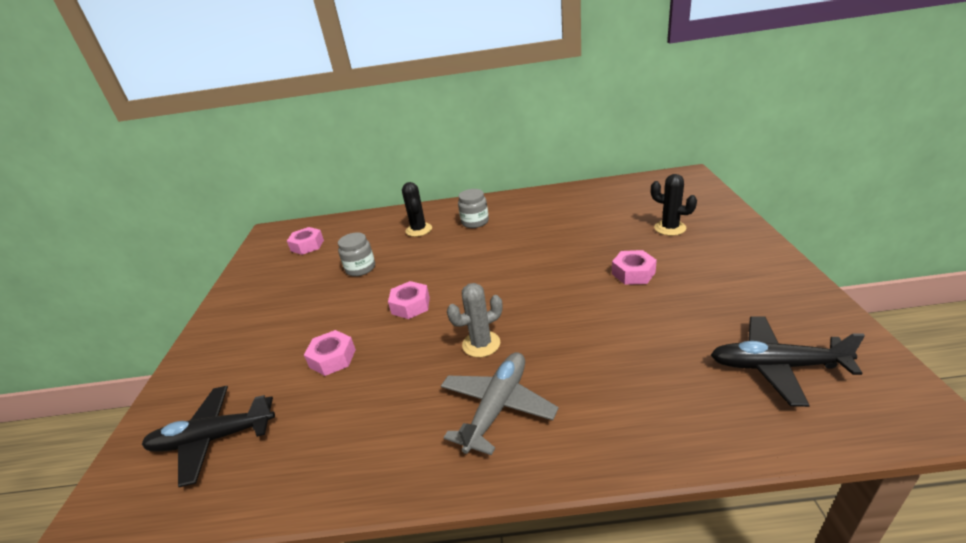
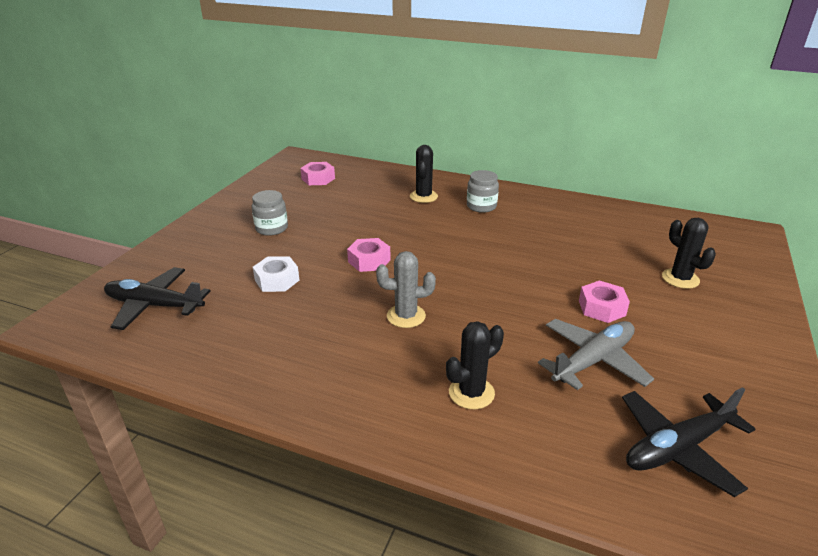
camera: 20 degrees right, 0 degrees up
(332, 358) = (277, 280): pink nut -> white nut
(360, 268) = (349, 214): grey jar -> grey jar (271, 228)
(497, 406) = (382, 371): grey plane -> grey plane (593, 360)
(589, 391) = (471, 393): none -> black cactus
(776, 366) = (677, 448): black plane -> black plane turned 60 degrees counterclockwise

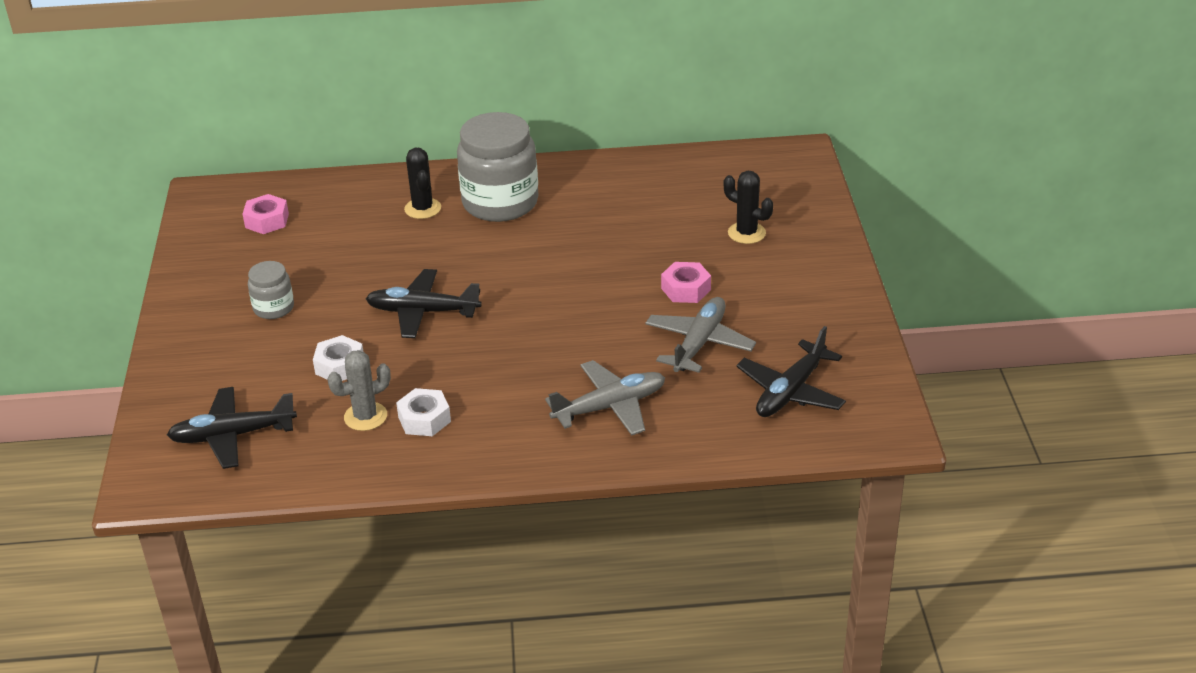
camera: 25 degrees left, 5 degrees up
(301, 344) = (424, 419): none -> white nut
(369, 261) = (422, 312): pink nut -> black plane
(406, 316) = (505, 359): grey cactus -> grey cactus (365, 416)
(471, 393) = (610, 406): black cactus -> grey plane
(481, 206) = (500, 203): grey jar -> grey jar, size x2.02

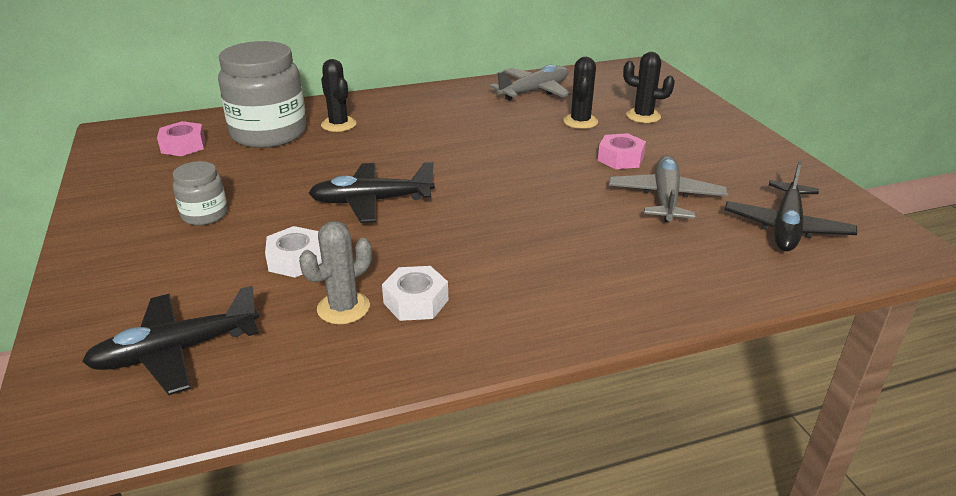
camera: 15 degrees left, 5 degrees down
(500, 203) = (410, 115): grey jar -> grey jar (269, 133)
(610, 406) = (617, 263): grey plane -> grey plane (534, 91)
(673, 233) = (580, 122): none -> black cactus

